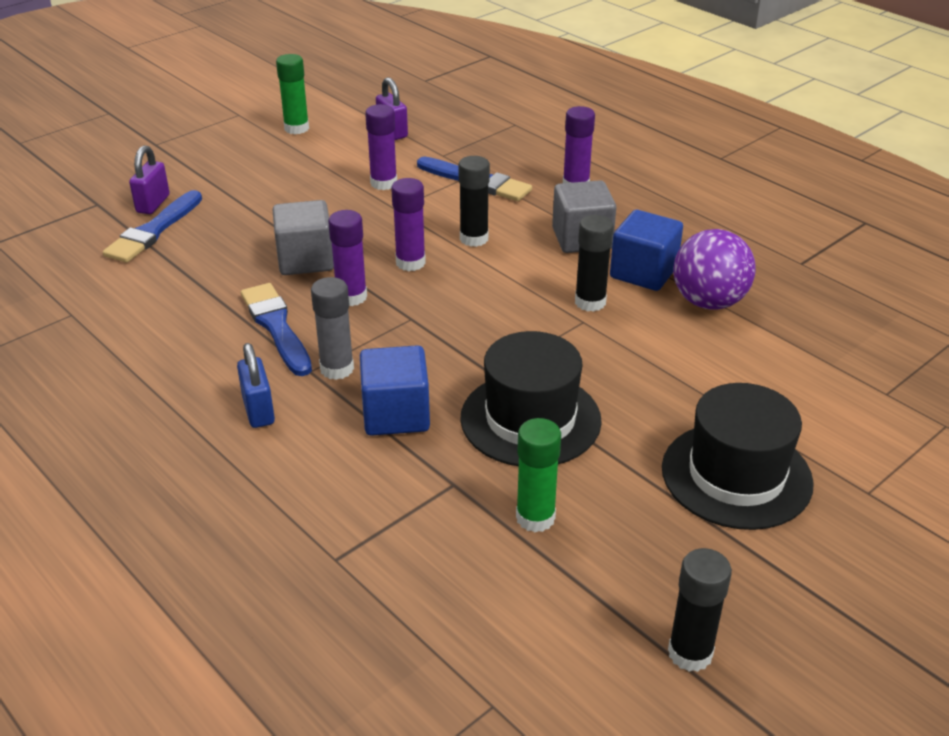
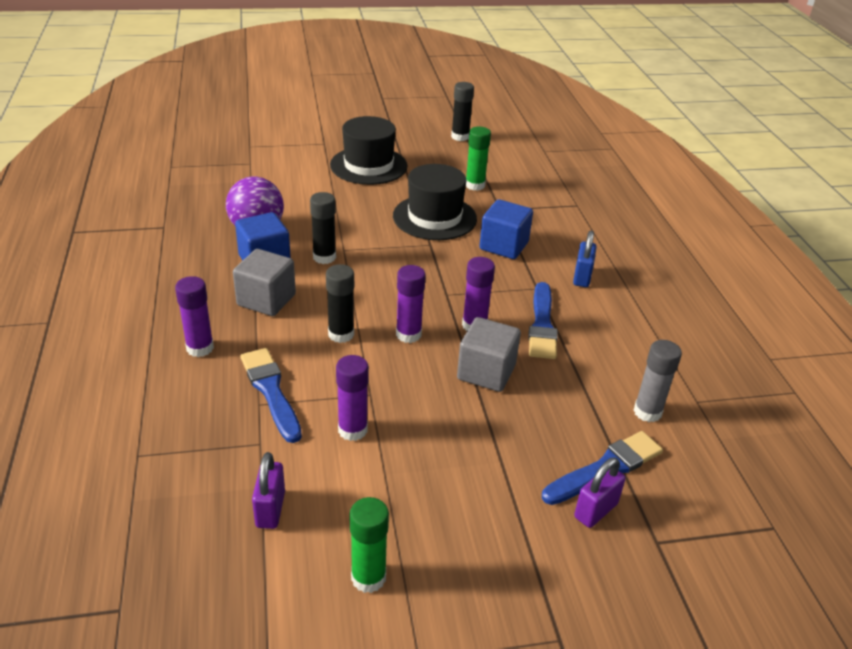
camera: 150 degrees left, 0 degrees up
(337, 369) = (519, 282): grey glue stick -> grey glue stick (647, 412)

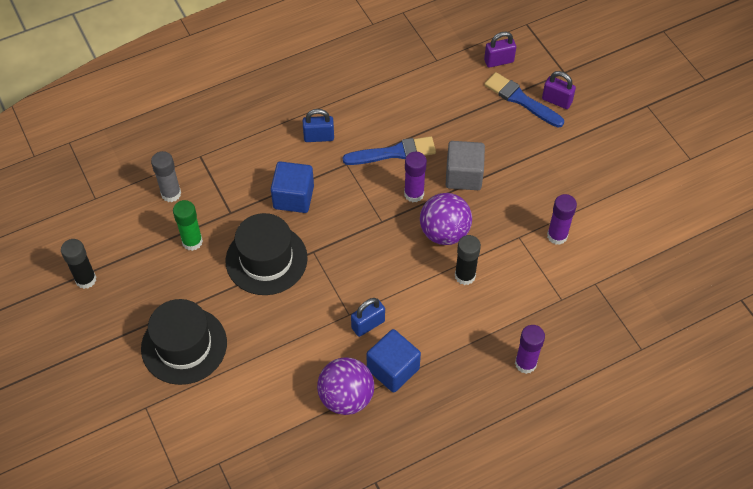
camera: 105 degrees left, 20 degrees up
(266, 300) = (447, 344): grey cube -> none
(270, 509) = (641, 256): purple padlock -> purple padlock (498, 61)
(271, 391) = (546, 297): blue brush -> none
(324, 257) = (368, 324): black glue stick -> blue padlock
(368, 577) = (658, 193): green glue stick -> none
(408, 334) = (444, 232): purple glue stick -> purple ball
(647, 412) = (460, 84): grey glue stick -> grey glue stick (171, 194)

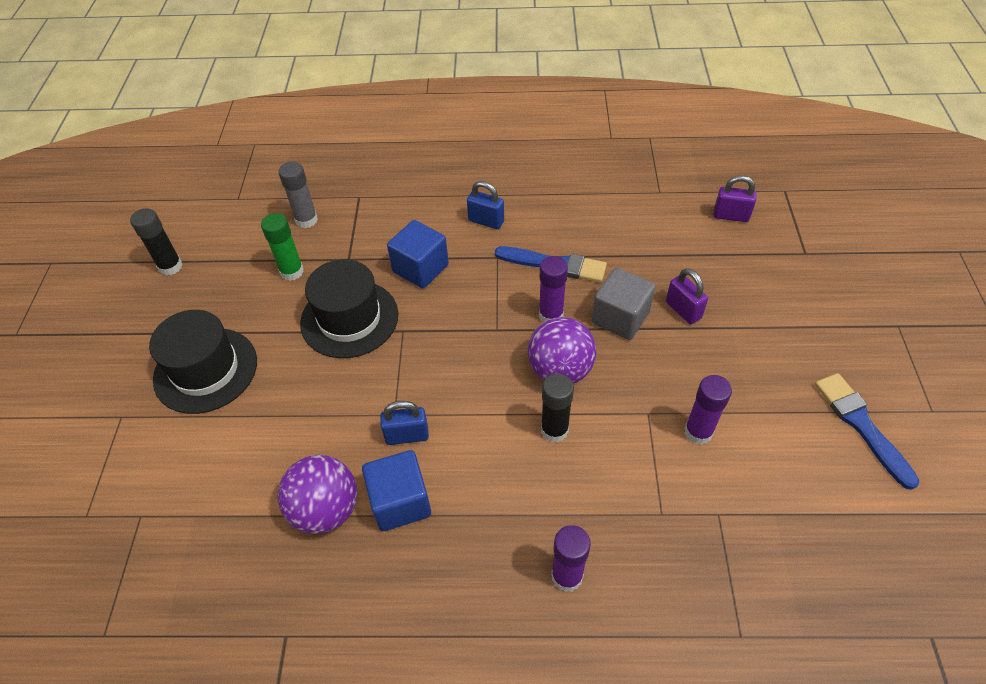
camera: 30 degrees right, 5 degrees down
(521, 100) = (735, 263): blue brush -> blue brush (861, 425)
(556, 101) = (780, 279): purple padlock -> purple padlock (683, 310)

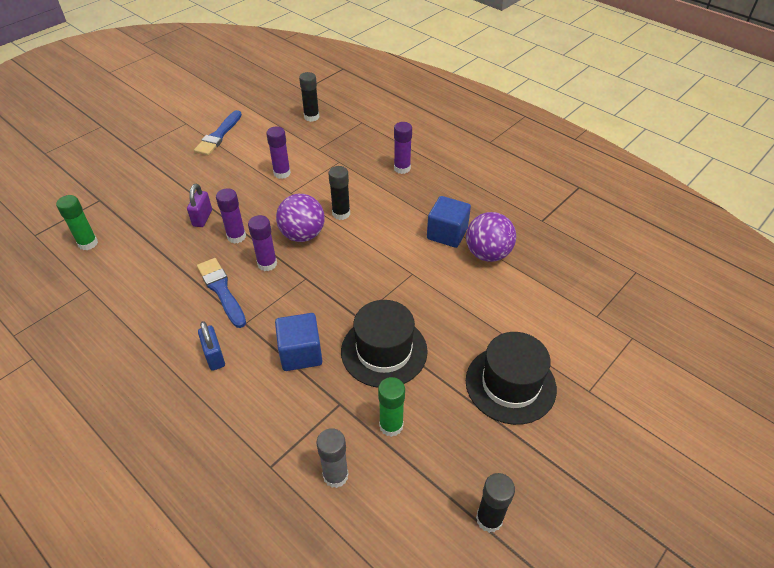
camera: 140 degrees left, 5 degrees down
(407, 435) = (415, 258): blue padlock -> none
(620, 318) = (236, 237): grey cube -> purple glue stick
(730, 216) = (88, 243): purple padlock -> green glue stick
(819, 575) = (311, 117): none -> black glue stick

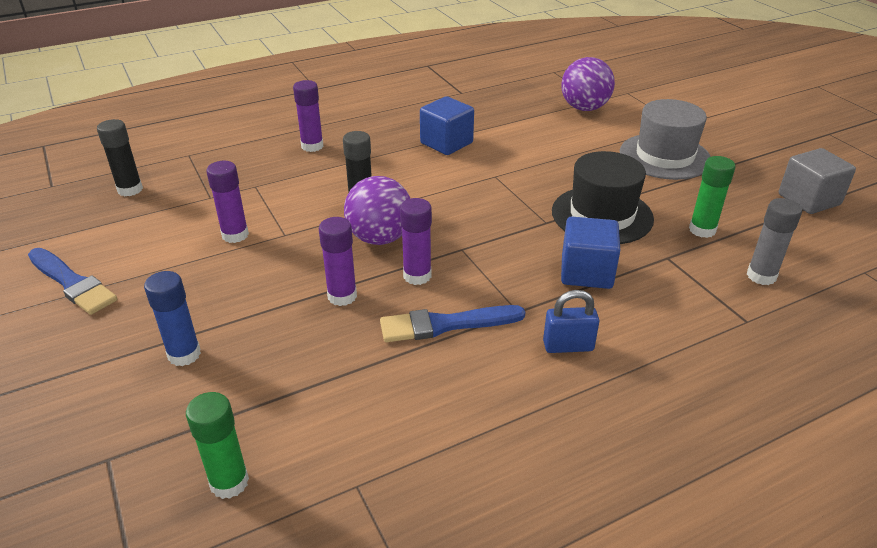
camera: 70 degrees left, 10 degrees down
(172, 195) = (184, 354): none -> blue glue stick
(202, 218) = (273, 326): purple padlock -> none
(487, 254) = (491, 129): purple ball -> purple ball (584, 108)
(489, 519) = (809, 199): black glue stick -> grey cube
(510, 384) = (664, 156): black hat -> grey hat

